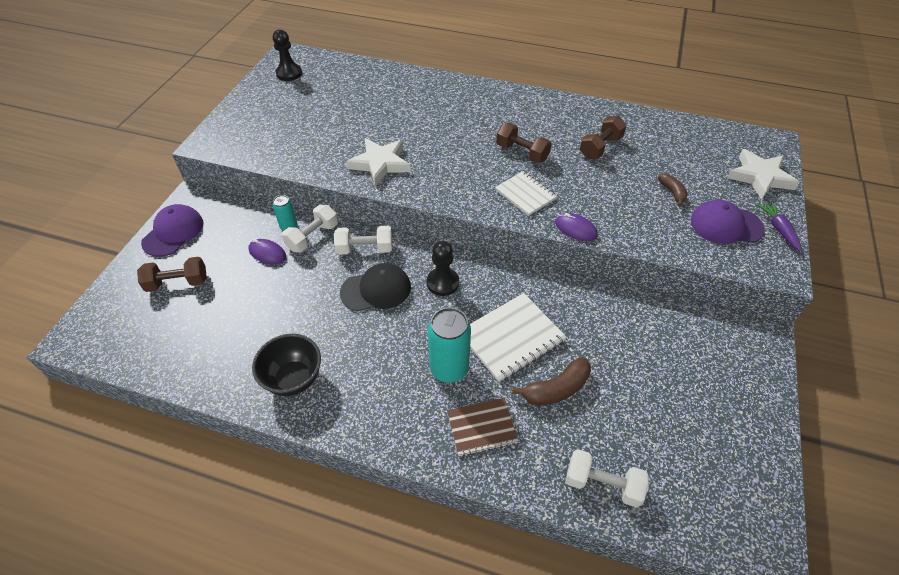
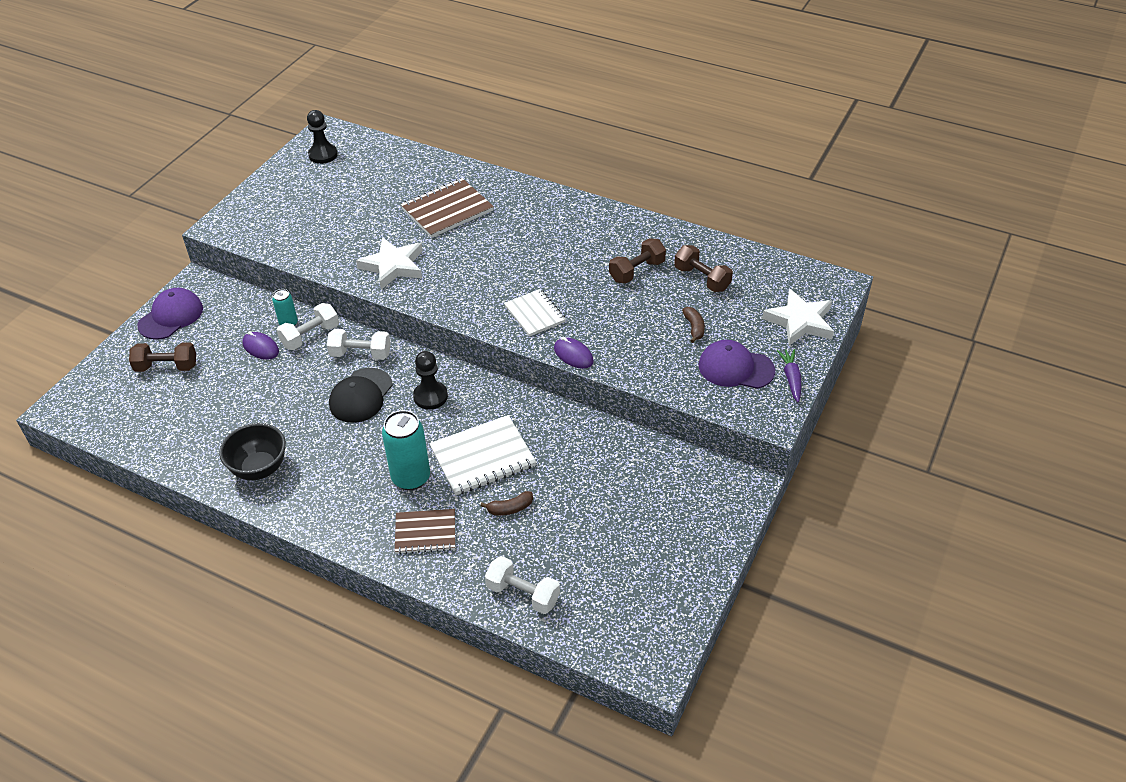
camera: 10 degrees right, 5 degrees down
(376, 290) = (361, 396): black cap -> black cap turned 120 degrees clockwise
(414, 110) = (447, 210): none -> brown notebook
(522, 152) = (548, 269): brown dumbbell -> brown dumbbell (702, 279)
(556, 389) = (510, 508): brown banana -> brown banana, size x0.62

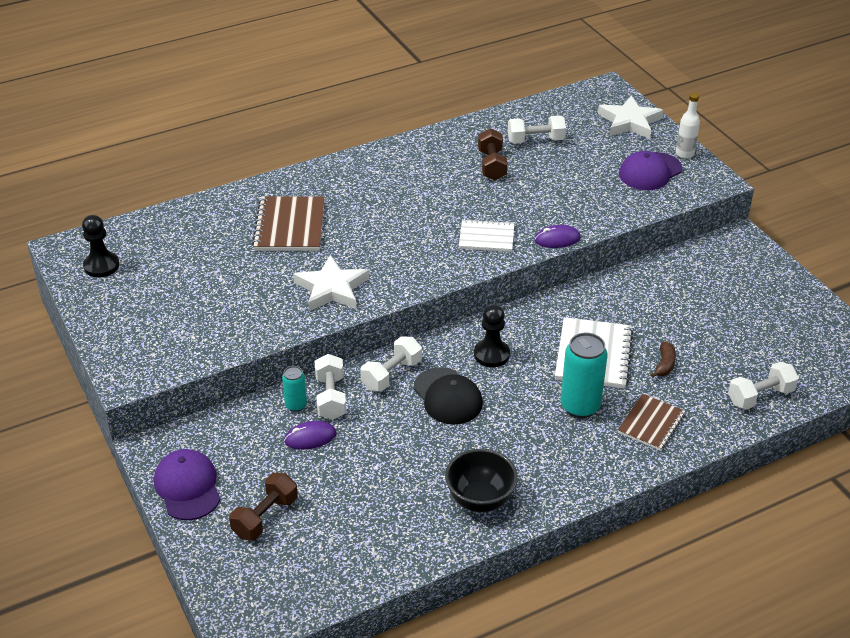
camera: 55 degrees left, 5 degrees down
(694, 328) = (587, 169): brown banana -> none
(702, 279) = (535, 140): brown dumbbell -> white dumbbell
(791, 378) = (684, 154): purple carrot -> white bottle

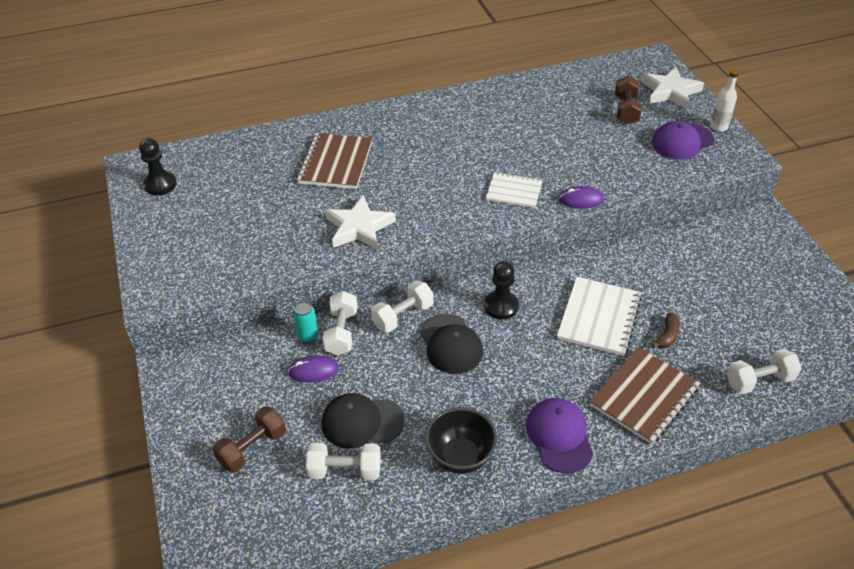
camera: 10 degrees right, 5 degrees up
(187, 487) = (189, 407): purple cap -> purple cap (559, 436)
(373, 480) = (362, 422): none -> black cap
(492, 165) = (533, 122): brown dumbbell -> brown dumbbell (626, 110)
(535, 140) = (578, 102): white dumbbell -> white dumbbell (345, 470)
(580, 406) = (576, 370): turquoise can -> none
(651, 423) = (644, 396): brown notebook -> brown notebook, size x1.54

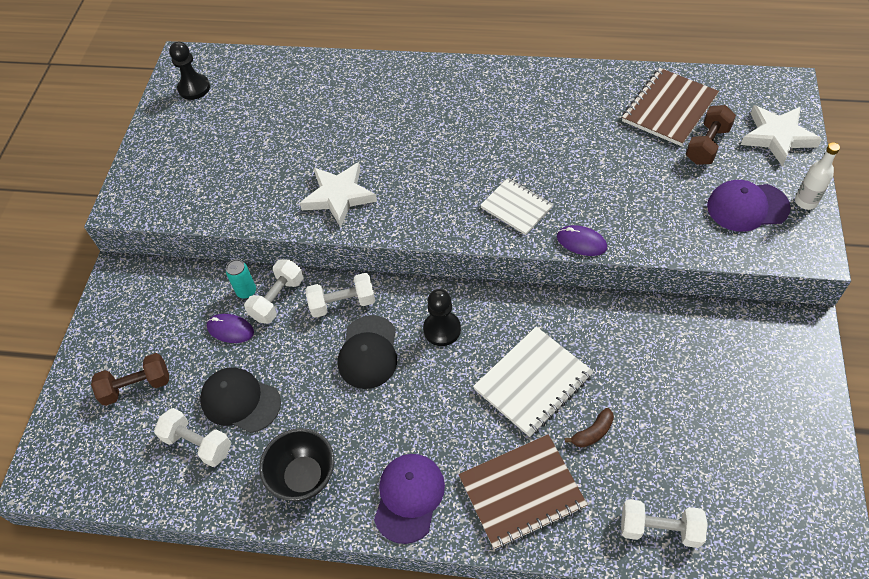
camera: 30 degrees right, 10 degrees up
(335, 163) = (361, 115): brown notebook -> brown notebook (669, 109)

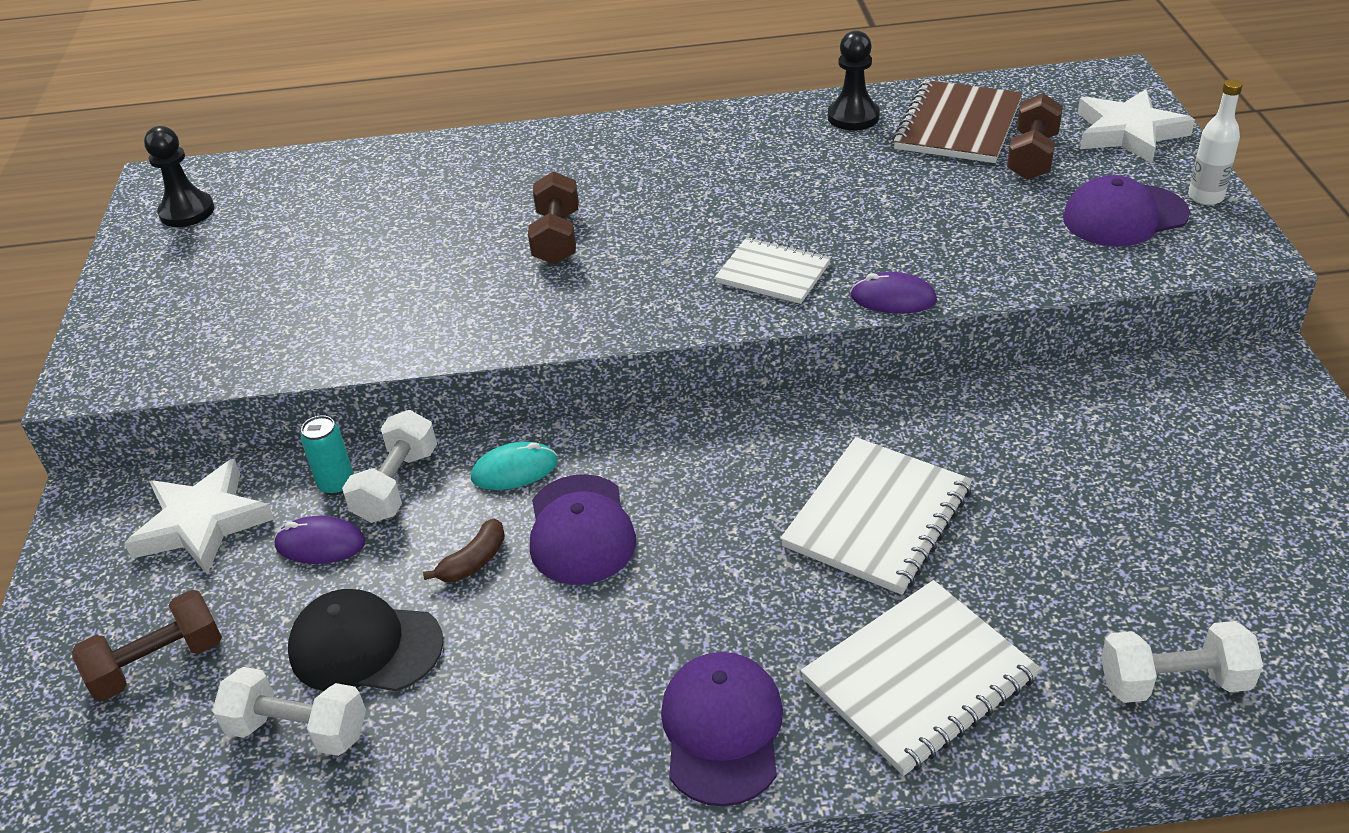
camera: 15 degrees left, 15 degrees down
(304, 477) = (517, 739): black bowl -> none
(339, 196) = (474, 307): white star -> white star (201, 523)
(343, 303) = (514, 470): white dumbbell -> turquoise mouse
(368, 352) = (580, 530): black cap -> purple cap
(398, 152) = (557, 238): none -> brown dumbbell
(442, 329) = (698, 474): black pawn -> black pawn (853, 117)
(521, 492) = (919, 678): brown notebook -> white notebook
(592, 432) = (1004, 568): brown banana -> brown banana (474, 561)

